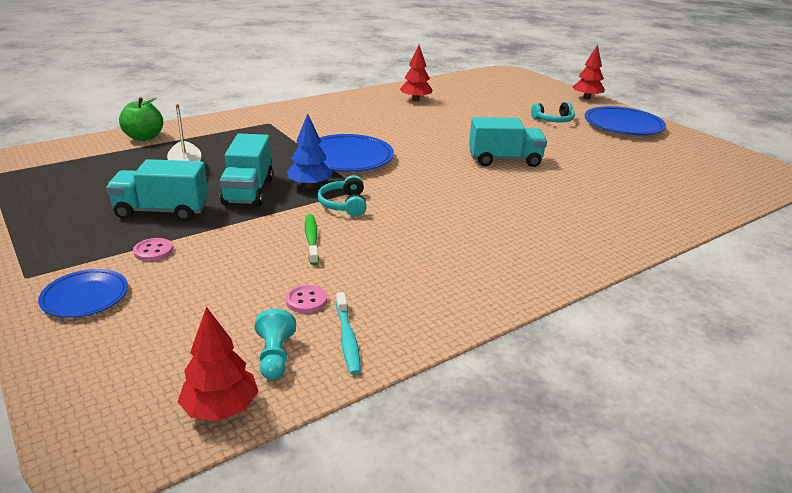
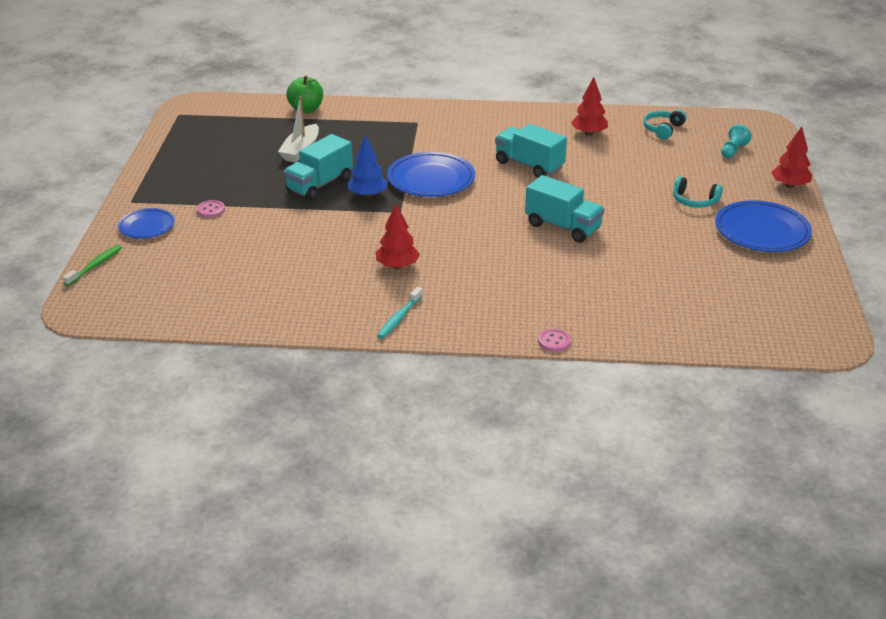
camera: 40 degrees right, 5 degrees up
(162, 211) = (247, 181): turquoise truck -> turquoise truck (529, 165)
(221, 409) = (144, 315): red tree -> red tree (397, 266)
(275, 356) = (199, 302): turquoise pawn -> turquoise pawn (733, 150)
(306, 300) = (255, 278): pink button -> pink button (554, 341)
(311, 239) = (312, 239): green toothbrush -> green toothbrush (95, 266)
(344, 204) = (370, 220): turquoise headphones -> turquoise headphones (663, 129)
(347, 339) = (247, 310): turquoise toothbrush -> turquoise toothbrush (399, 318)

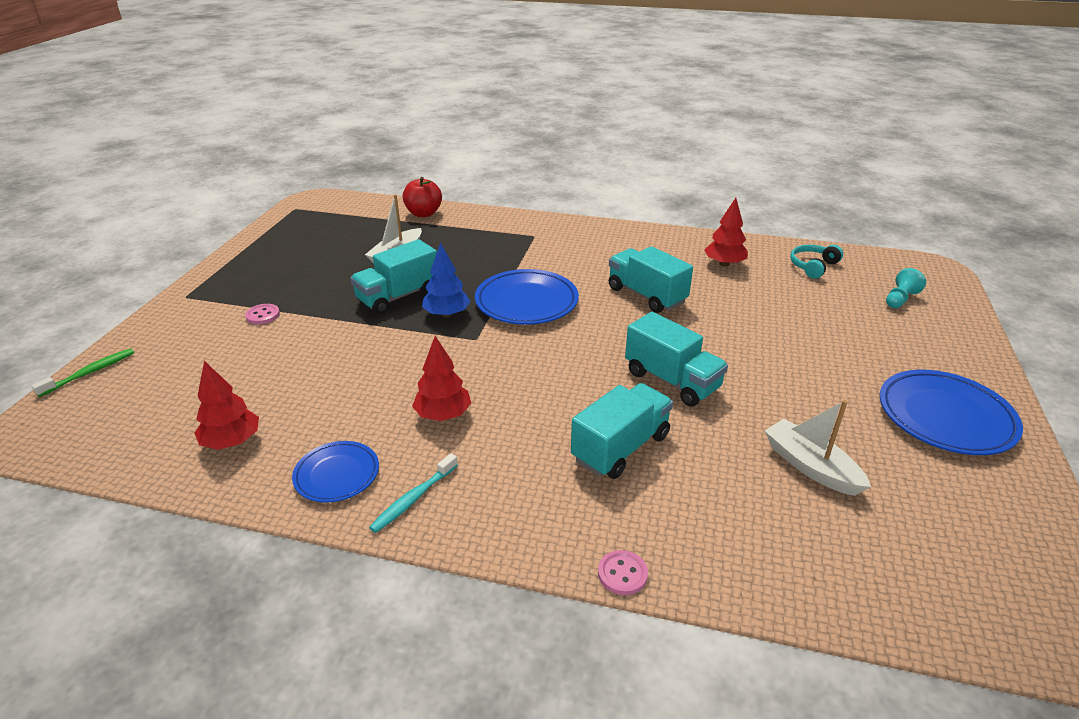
camera: 10 degrees right, 0 degrees up
(147, 226) = (181, 328): blue plate -> blue plate (337, 475)
(306, 109) = (423, 213): green apple -> red apple
(535, 273) = (621, 448): none -> turquoise truck
(669, 271) = (810, 466): none -> white boat
(694, 201) = (849, 361): turquoise headphones -> none
(789, 185) = (978, 353): red tree -> red tree (232, 442)

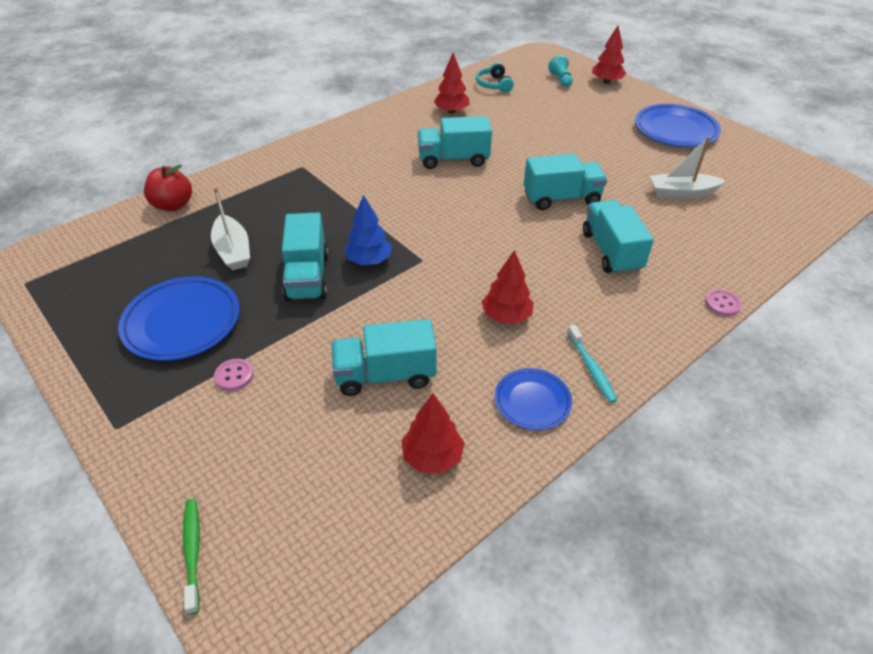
camera: 55 degrees left, 10 degrees up
(312, 379) = (385, 375): none -> turquoise truck
(526, 302) = (399, 214): blue plate -> blue plate (182, 322)
(957, 329) = (606, 82): none -> red tree

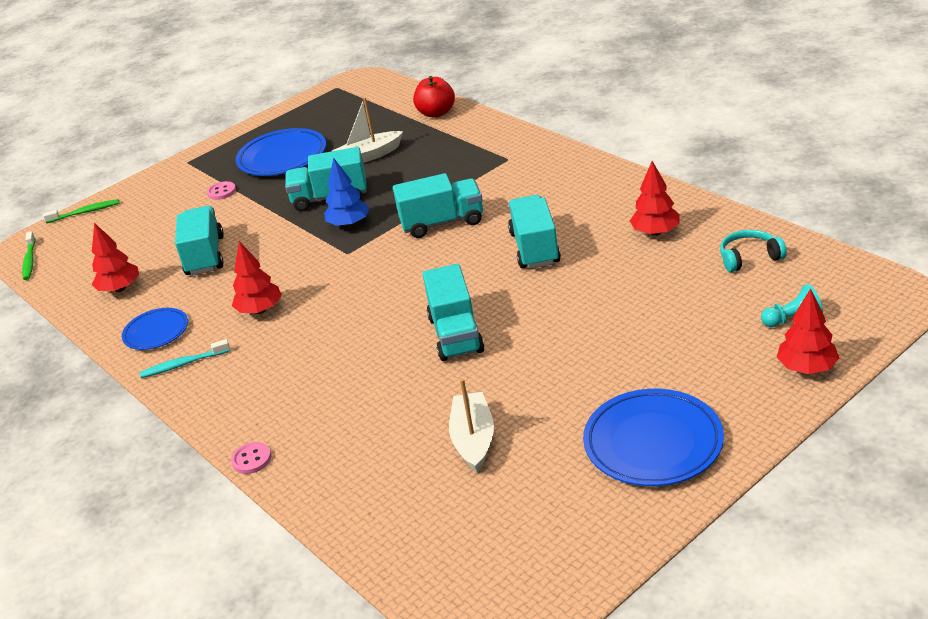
camera: 95 degrees right, 10 degrees down
(313, 610) = (29, 261): none -> green toothbrush
(611, 251) = (351, 375): turquoise truck -> turquoise truck (442, 223)

